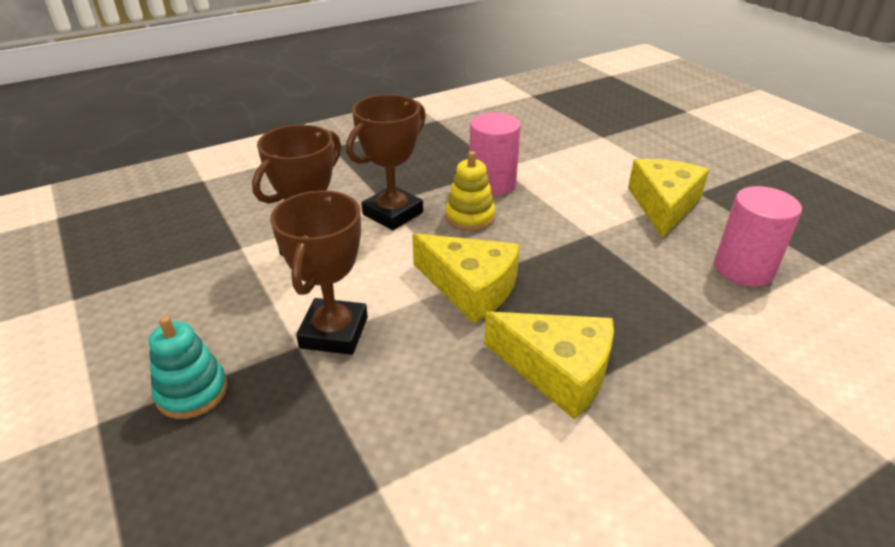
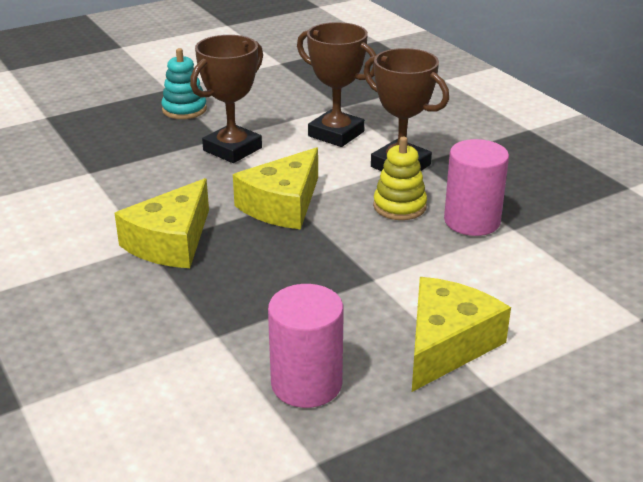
camera: 90 degrees right, 5 degrees down
(334, 332) = (232, 149): brown trophy -> brown trophy turned 60 degrees counterclockwise
(663, 205) = (447, 344): yellow cheese -> yellow cheese turned 75 degrees counterclockwise

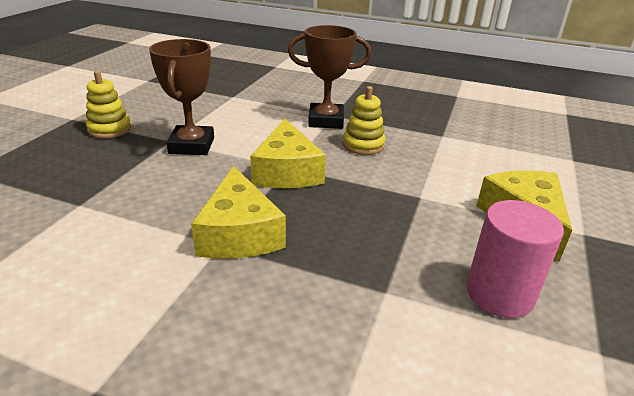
camera: 40 degrees left, 0 degrees up
(184, 110) = (109, 129): turquoise stacking toy -> yellow stacking toy
(336, 134) = (255, 114): brown trophy -> none
(472, 221) = (416, 139): pink cylinder -> none

